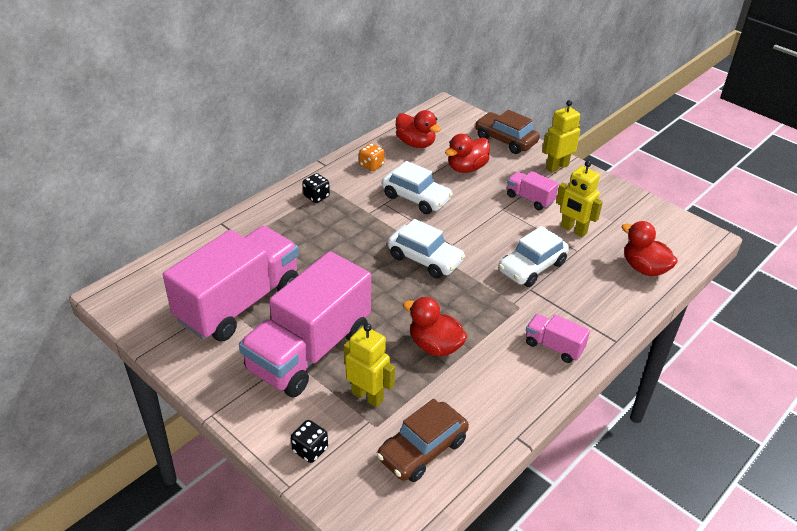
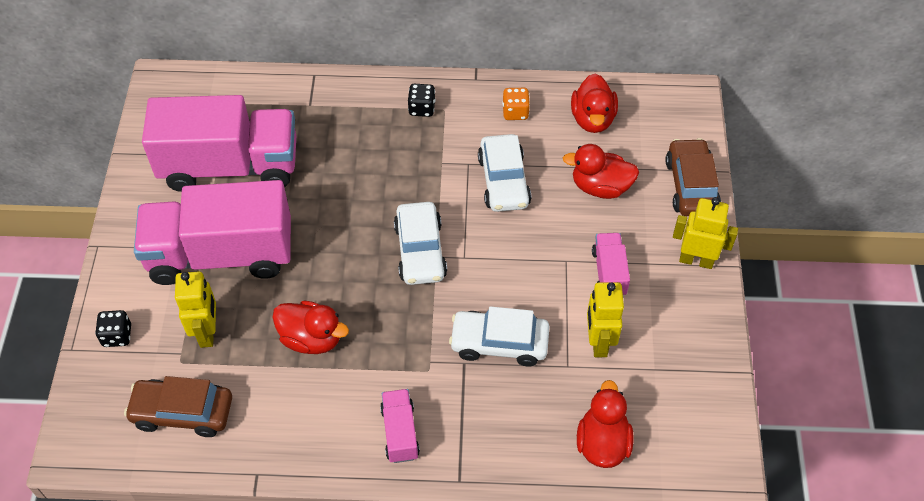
camera: 50 degrees right, 15 degrees up
(435, 346) = (311, 338): red duck -> red duck turned 120 degrees clockwise

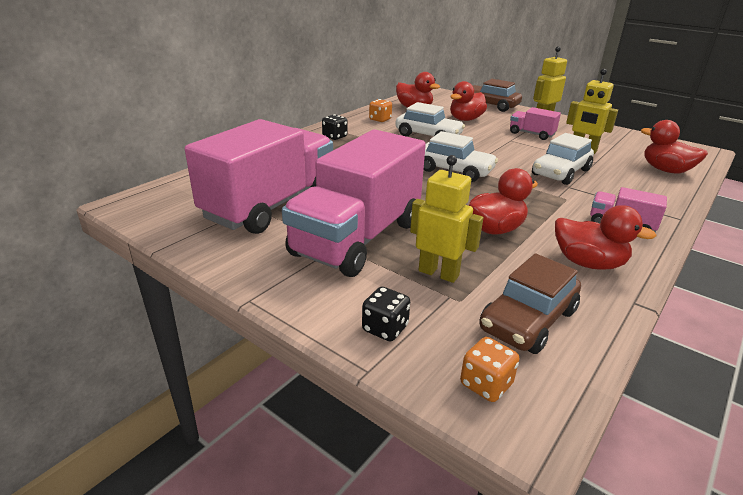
camera: 55 degrees left, 25 degrees down
(97, 415) = (486, 384): none -> orange dice
(299, 426) = (588, 263): none -> red duck

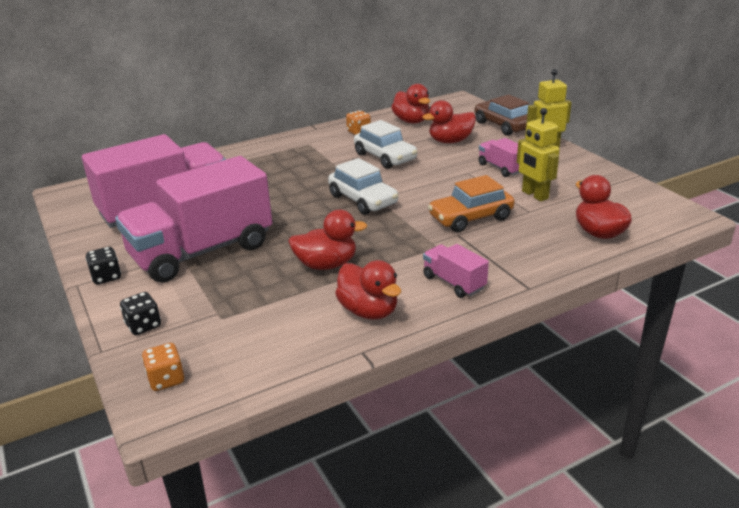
camera: 25 degrees right, 0 degrees up
(335, 137) = (292, 148): black dice -> black dice (106, 277)
(438, 273) = (231, 293): yellow robot -> none
(528, 320) = (253, 345): brown car -> none
(561, 172) = (470, 218): white car -> orange car

